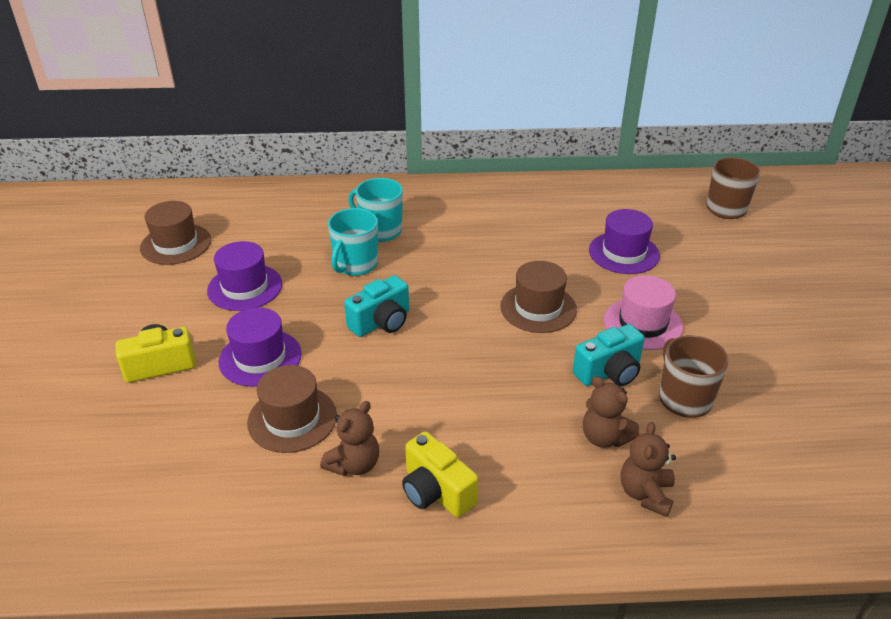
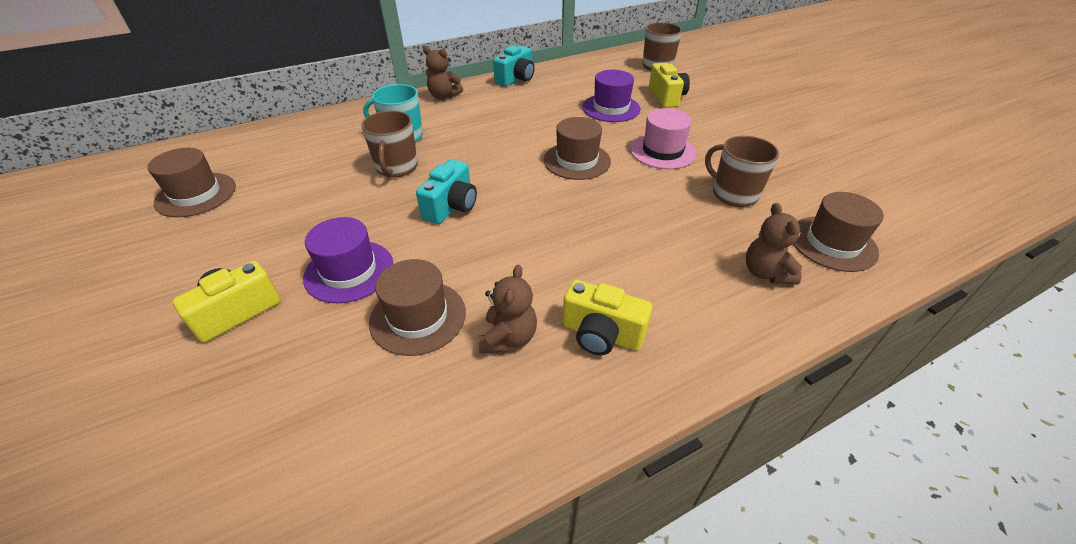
camera: 25 degrees left, 5 degrees up
(245, 287) = (295, 213): purple hat -> none
(355, 265) = (396, 168): turquoise mug -> brown mug
(604, 437) = (701, 240): brown teddy bear -> brown teddy bear (444, 96)
(609, 372) = (666, 191): turquoise camera -> turquoise camera (516, 79)
(703, 256) = (666, 97): none -> yellow camera
(751, 490) = (832, 243): none -> brown hat

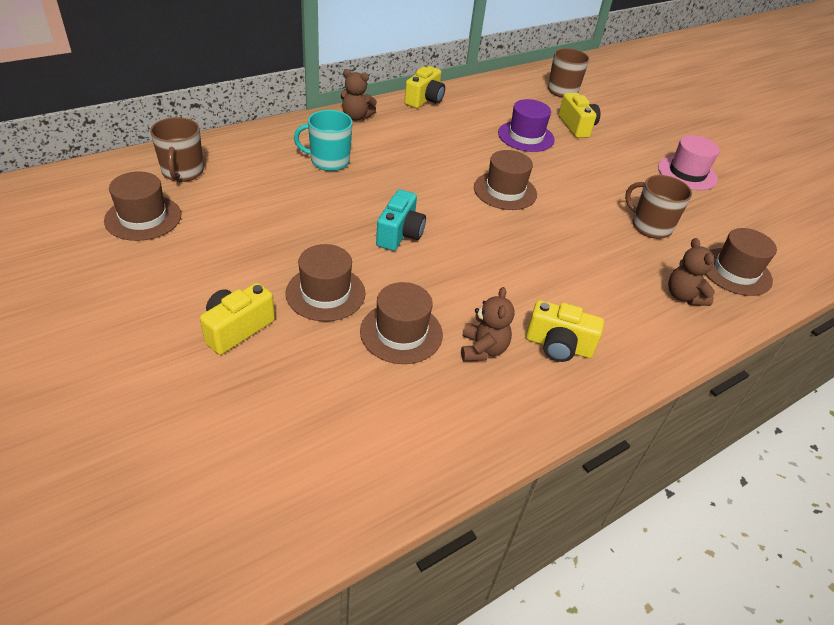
camera: 10 degrees left, 0 degrees up
(349, 271) = (325, 293): purple hat -> brown hat
(396, 168) = (334, 194): brown mug -> brown mug (182, 172)
(516, 79) = (424, 100): turquoise camera -> yellow camera
(662, 151) = (582, 183): pink hat -> pink hat (687, 173)

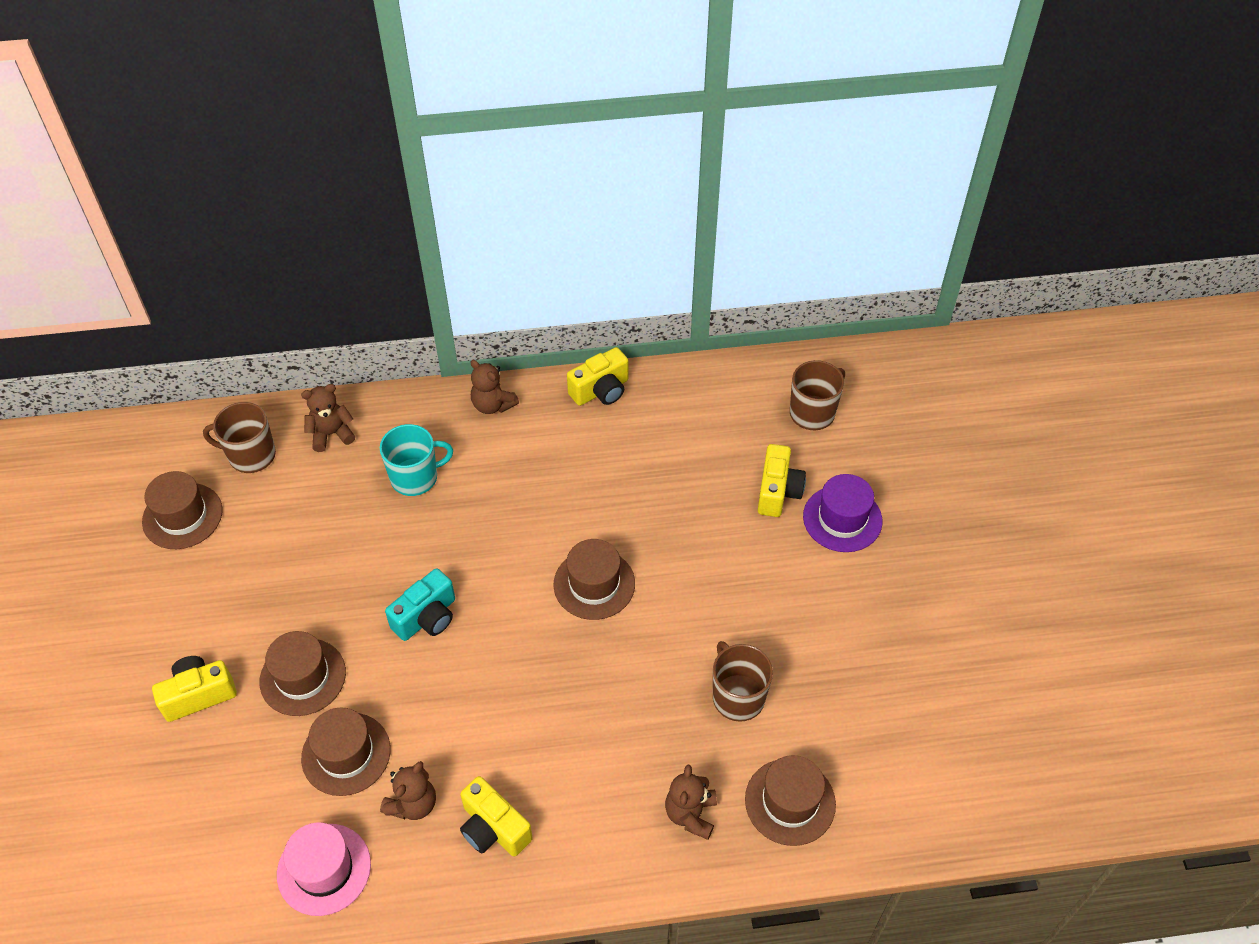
camera: 30 degrees right, 10 degrees up
(182, 172) = (251, 455): brown mug -> brown mug turned 75 degrees clockwise
(243, 150) = (331, 434): none -> brown teddy bear
(329, 161) = (415, 477): turquoise mug -> turquoise mug turned 135 degrees clockwise
(526, 136) = (691, 493): purple hat -> purple hat (842, 519)
(687, 173) = (869, 621): pink hat -> pink hat (324, 869)

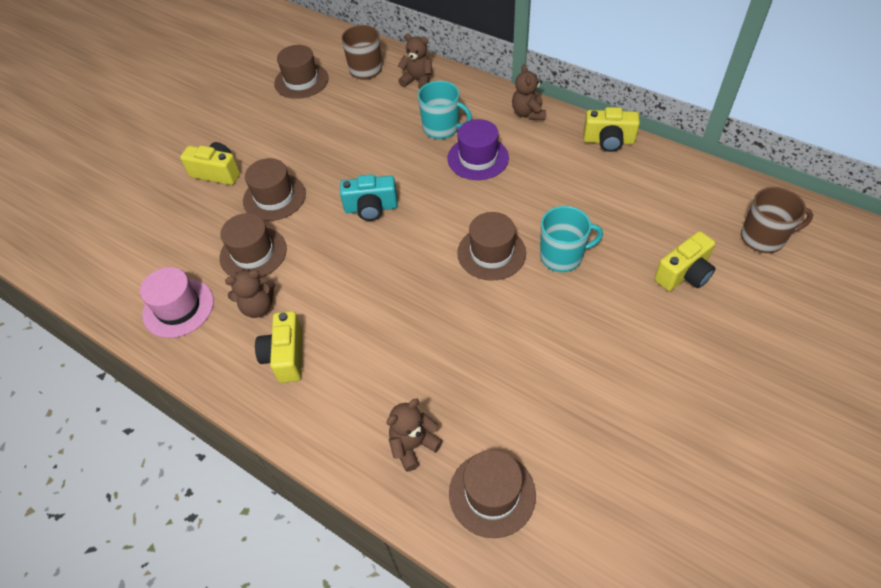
camera: 45 degrees right, 0 degrees up
(661, 543) = (562, 256): none -> turquoise mug
(737, 696) = (522, 391): brown mug -> none
(842, 519) = (722, 324): purple hat -> purple hat (478, 158)

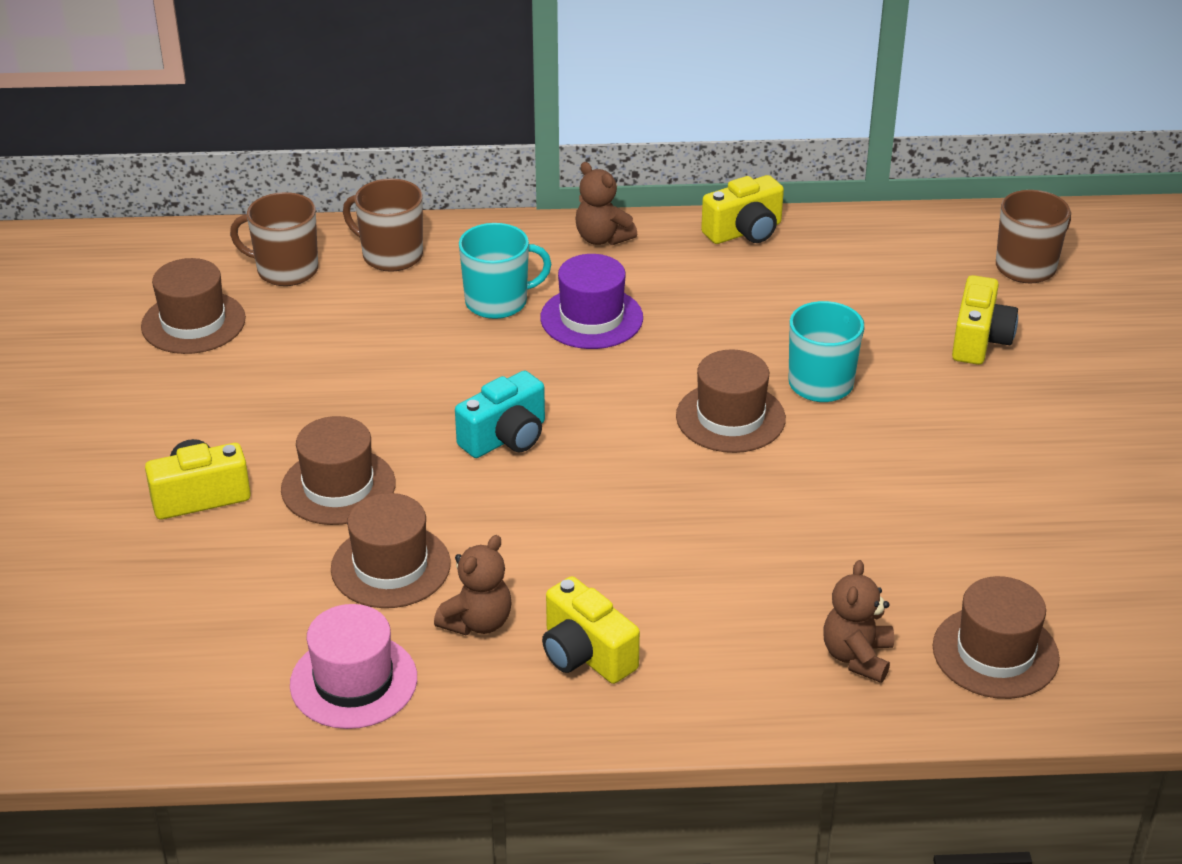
camera: 40 degrees left, 15 degrees down
(418, 81) = (391, 255): brown teddy bear -> brown mug

